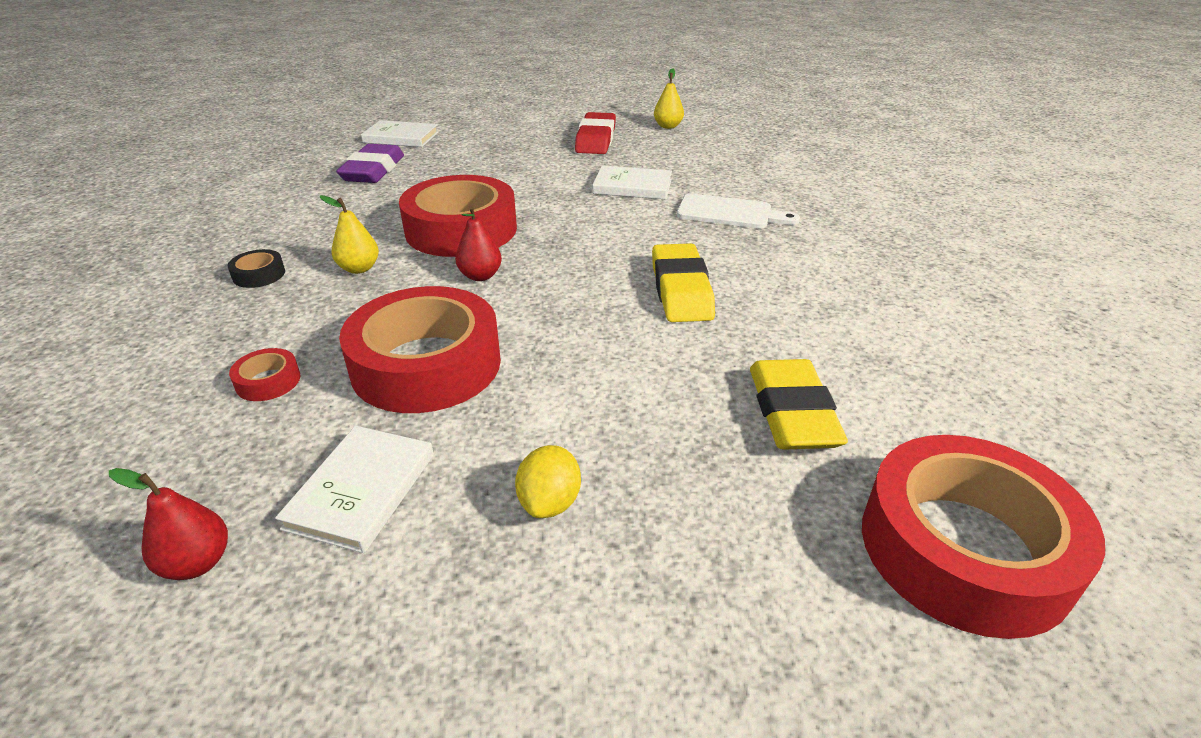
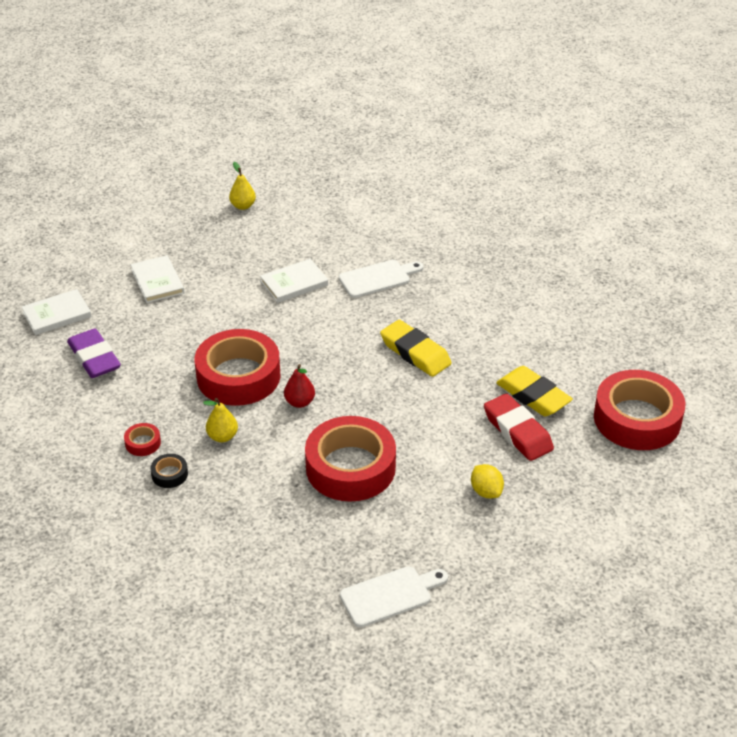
camera: 40 degrees left, 5 degrees up
(197, 563) = (390, 595): red pear -> white cutting board
(268, 381) = (288, 521): red tape -> red tape (143, 443)
(361, 490) = (409, 534): white book -> white book (157, 281)
(596, 140) = (210, 246): red eraser -> red eraser (517, 432)

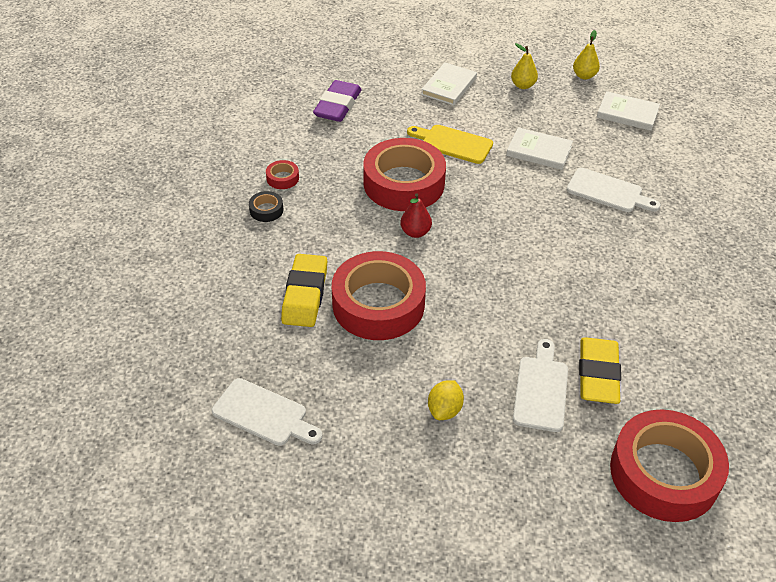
camera: 50 degrees right, 5 degrees up
(57, 315) = (358, 64): white book -> white book (627, 113)
(222, 436) = (333, 213): yellow pear -> yellow pear (523, 85)
(228, 322) = (453, 143): none -> yellow cutting board
(415, 353) = (552, 265): yellow eraser -> yellow eraser (305, 294)
(517, 432) = (541, 389): red eraser -> white cutting board

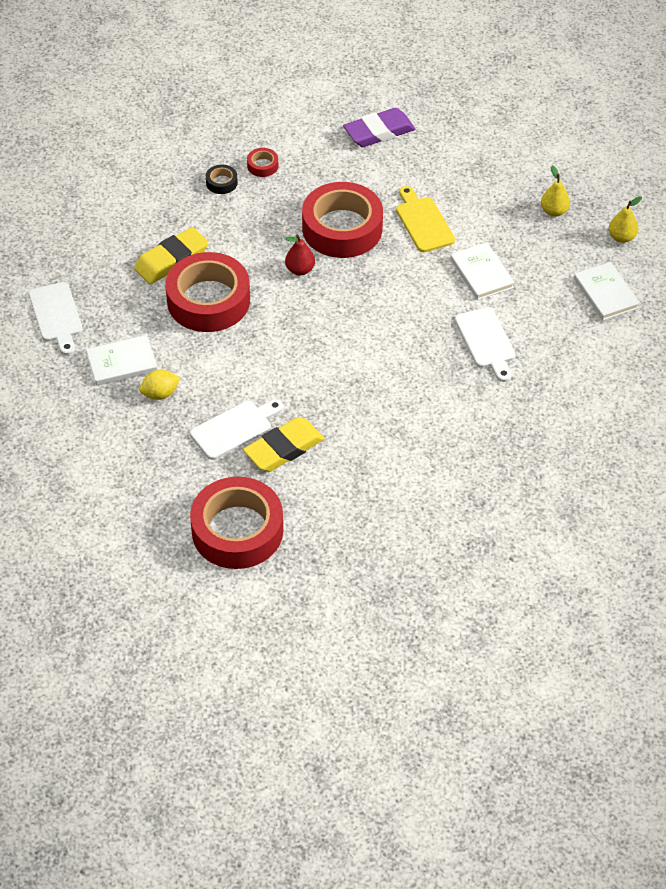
camera: 45 degrees right, 5 degrees up
(449, 86) = (490, 172): white book -> white book (122, 363)

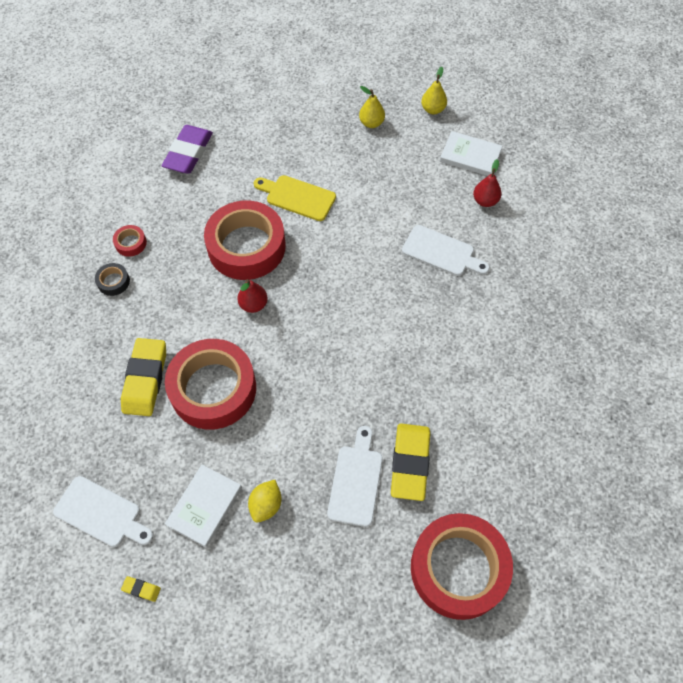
camera: 45 degrees left, 10 degrees up
(33, 375) = (141, 589): none -> yellow eraser
(481, 273) = (379, 204): white book -> none
(572, 333) = (485, 201): none -> red pear

